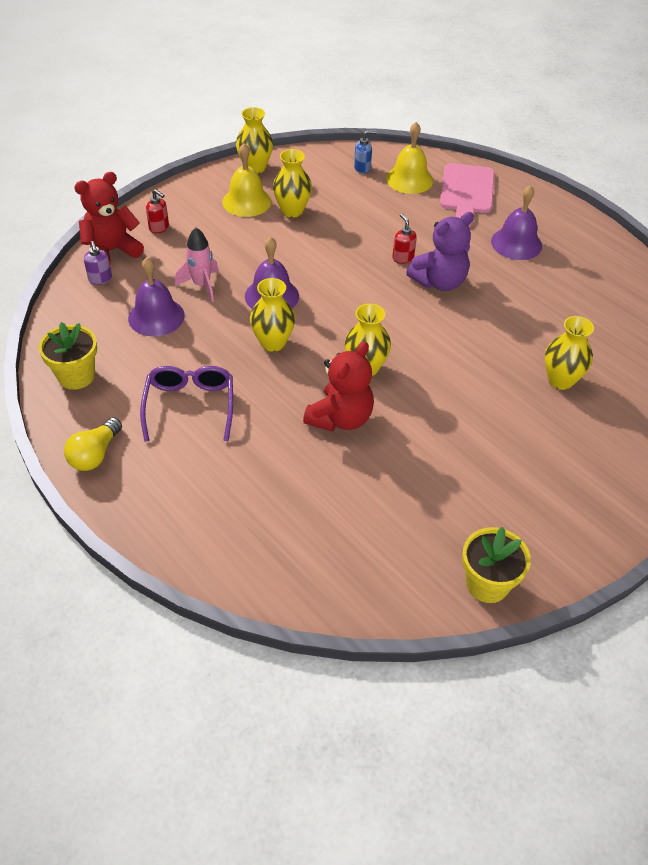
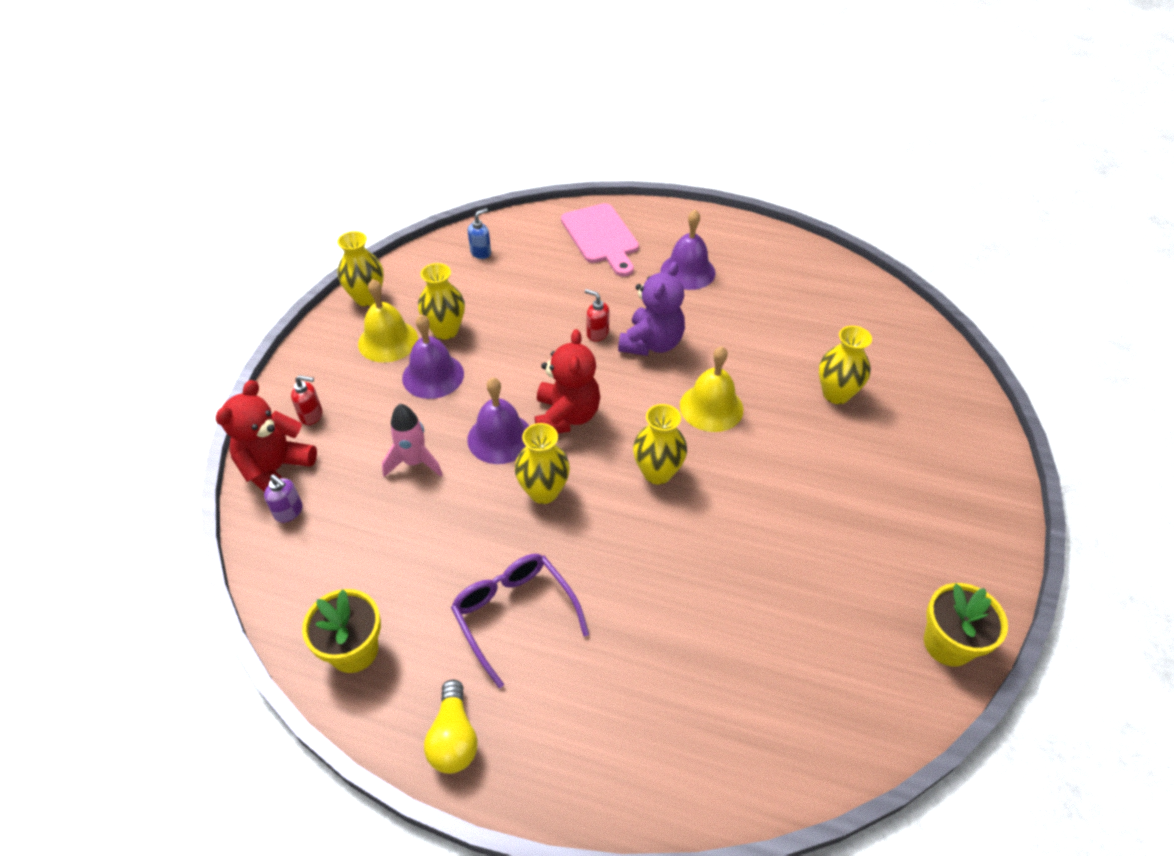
camera: 30 degrees left, 0 degrees up
(156, 316) = (392, 525): purple bell -> purple bell (433, 375)
(340, 418) = (678, 542): red teddy bear -> red teddy bear (566, 416)
(409, 179) = (537, 246): yellow bell -> yellow bell (711, 407)

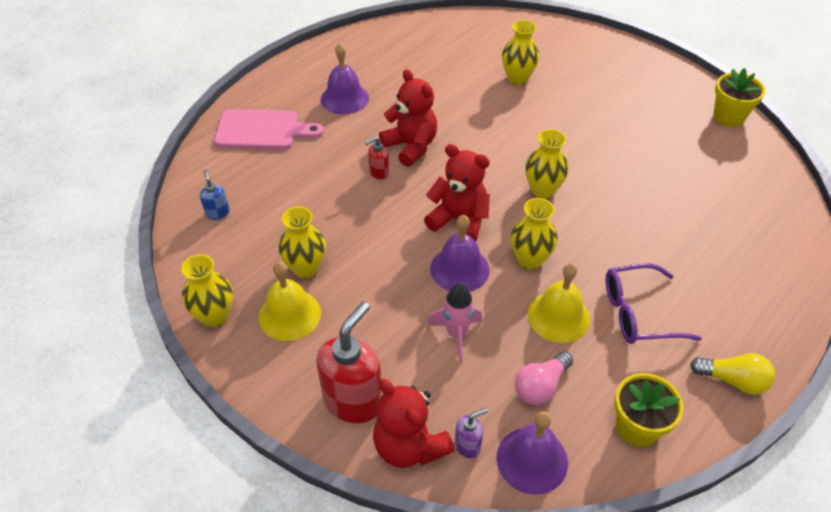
camera: 65 degrees left, 0 degrees up
(311, 415) = (353, 400): red soap dispenser -> red soap dispenser, size x2.13
(377, 549) = (541, 386): none -> pink light bulb
(433, 375) = (358, 293): purple bell -> purple bell (532, 460)
(651, 343) = (411, 146): purple teddy bear -> red teddy bear
(711, 407) = (495, 140): yellow bell -> yellow bell (558, 316)

